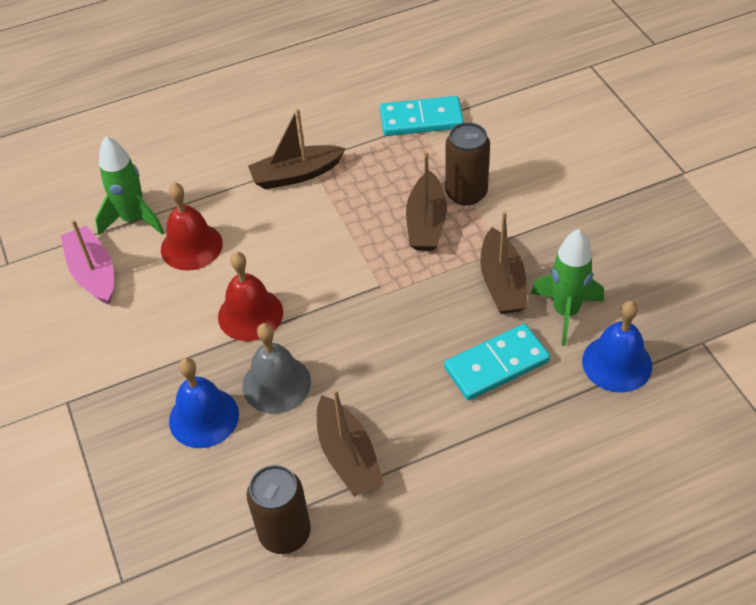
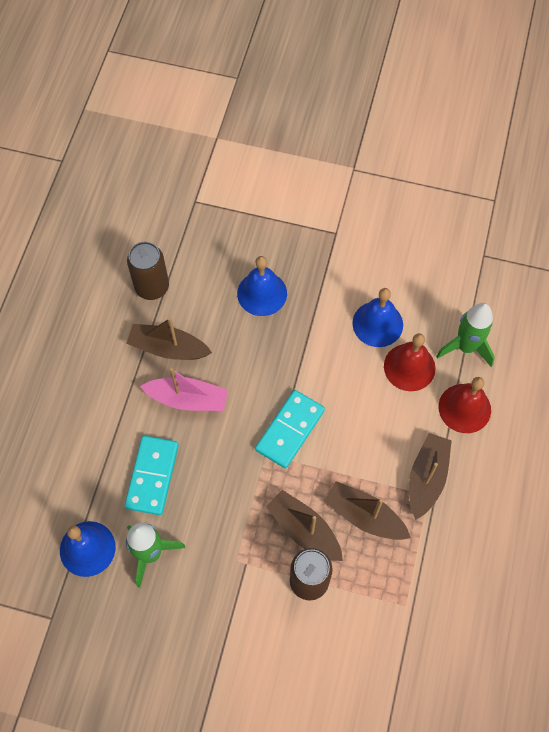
camera: 125 degrees right, 15 degrees up
(93, 273) = (432, 297): pink boat -> pink boat (188, 399)
(161, 297) = (377, 324): none -> blue bell
(250, 314) = (318, 365): red bell -> red bell (464, 408)
(276, 384) = (251, 345): grey bell -> none
(421, 119) = (415, 614): turquoise domino -> turquoise domino (290, 430)
(502, 283) = (209, 535): brown boat -> brown boat (364, 516)

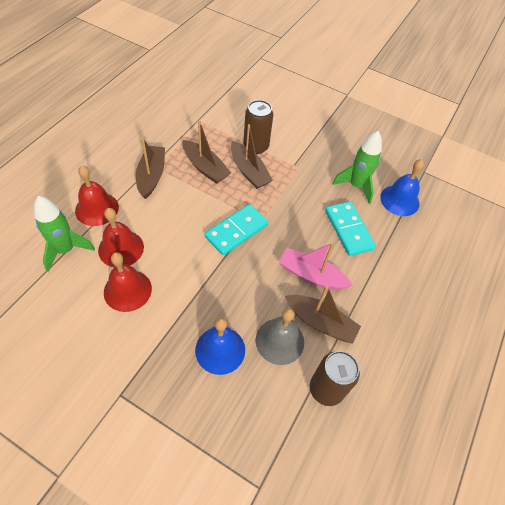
camera: 170 degrees left, 10 degrees down
(152, 476) = (349, 230): turquoise domino -> turquoise domino turned 45 degrees counterclockwise
(206, 318) = (279, 341): none -> grey bell
(377, 324) = (127, 290): blue bell -> red bell
(426, 478) = (151, 176): brown boat -> brown boat turned 150 degrees clockwise

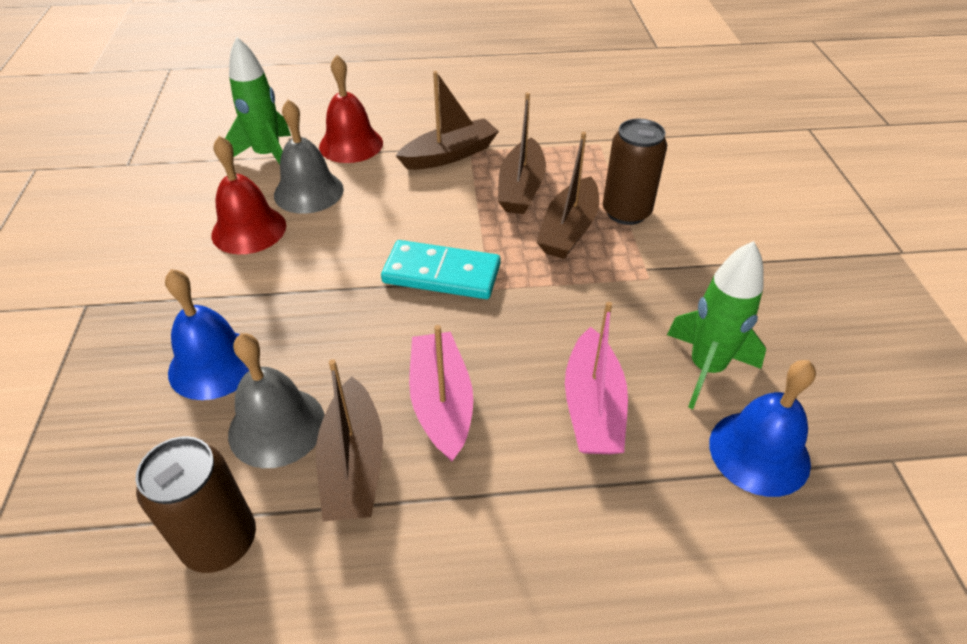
camera: 60 degrees right, 10 degrees down
(121, 248) = (308, 192): red bell -> grey bell
(349, 230) = (593, 407): turquoise domino -> pink boat

